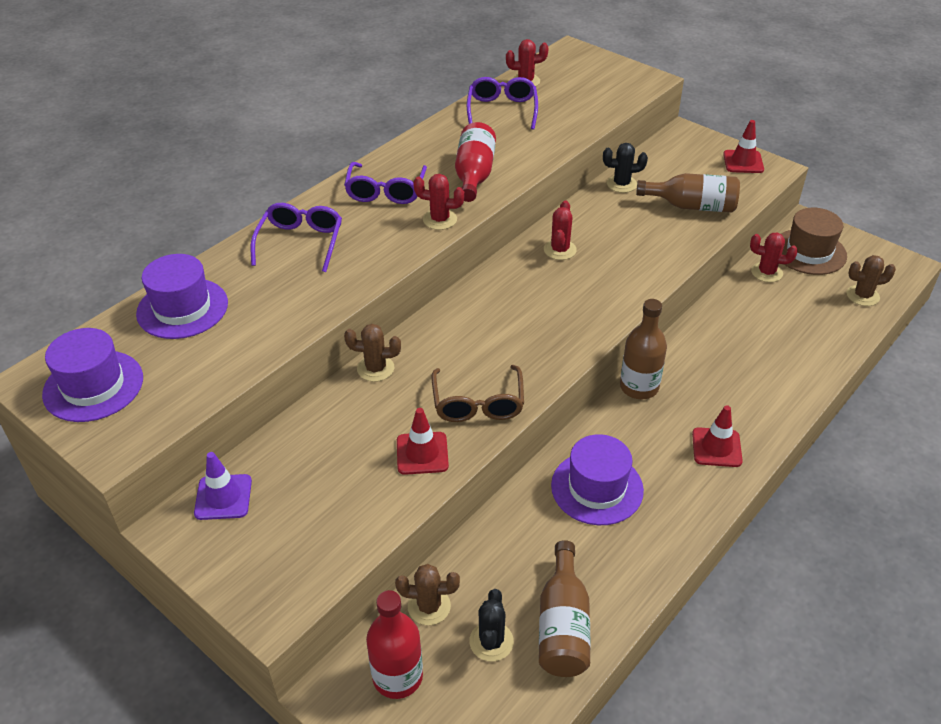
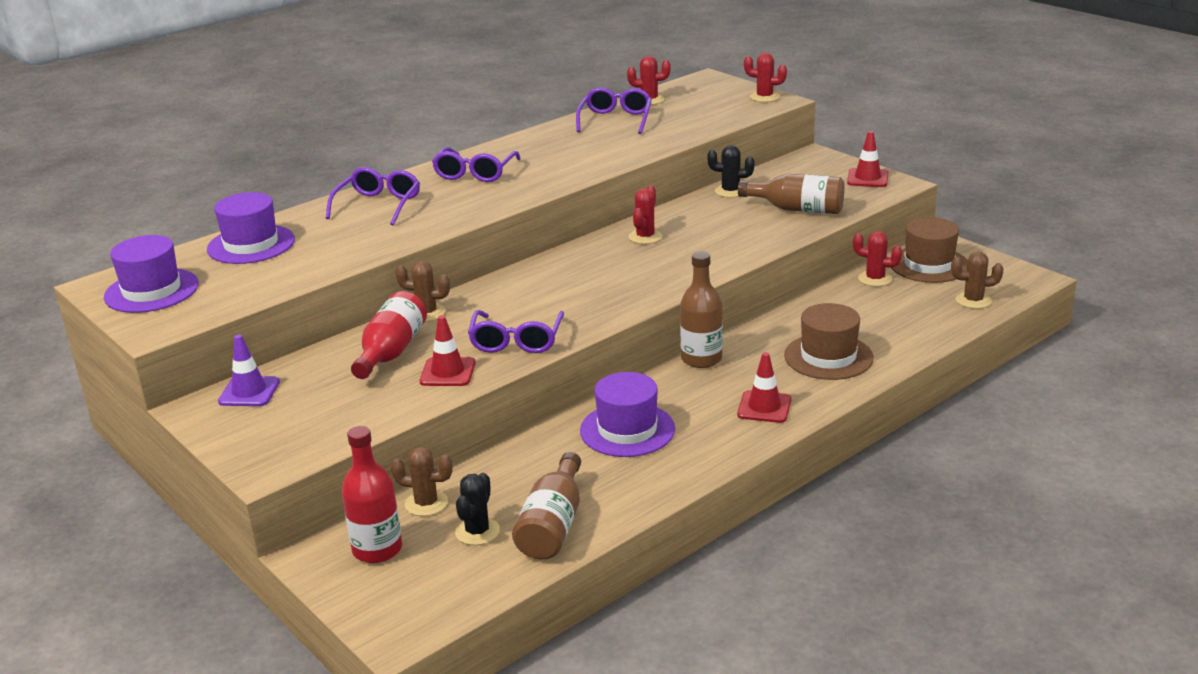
camera: 10 degrees right, 15 degrees down
(440, 219) = (519, 194): red cactus -> red cactus (764, 97)
(474, 175) = (567, 164): red bottle -> red bottle (391, 352)
(478, 403) = (516, 341): brown glasses -> purple glasses
(755, 376) = (828, 357): none -> brown hat

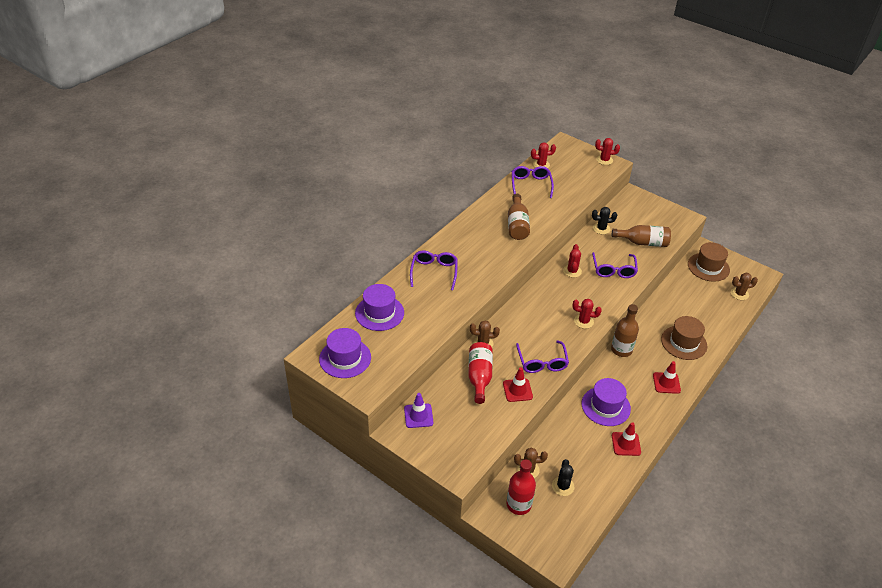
camera: 15 degrees left, 15 degrees up
(475, 173) = (474, 239): purple glasses -> purple glasses (613, 270)
(552, 525) = (597, 477): brown bottle -> brown bottle (517, 225)
(867, 178) = (669, 213): red traffic cone -> red traffic cone (626, 444)
(875, 279) = (685, 280): red cactus -> red cactus (583, 321)

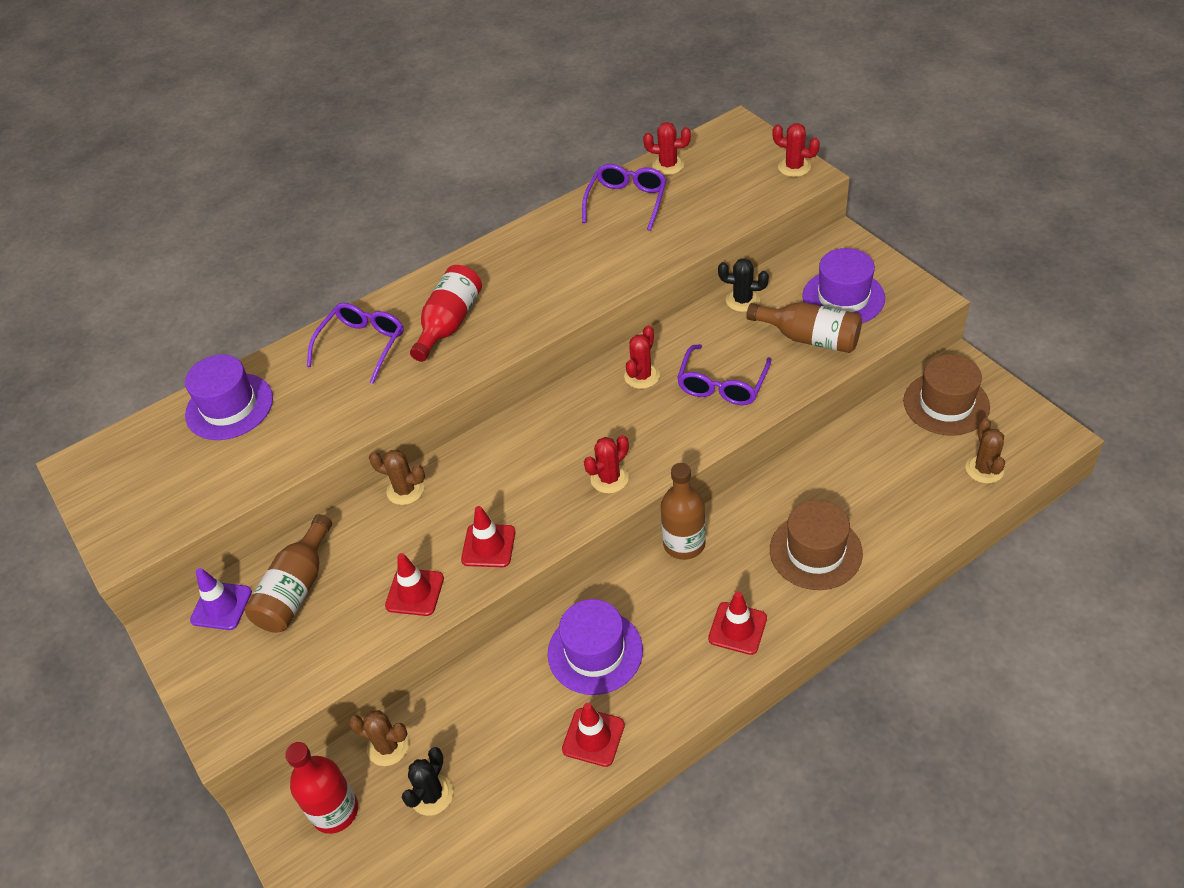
camera: 25 degrees right, 5 degrees up
(345, 358) = (126, 480): purple hat -> purple hat (843, 297)
(479, 377) = (364, 553): red bottle -> red bottle (450, 323)
(517, 225) = (558, 275): brown bottle -> brown bottle (296, 589)
(542, 362) = (488, 546): purple glasses -> red traffic cone
(583, 321) = (609, 478): red cactus -> red cactus turned 75 degrees counterclockwise
(739, 294) = (984, 469): brown cactus -> brown cactus turned 75 degrees clockwise

